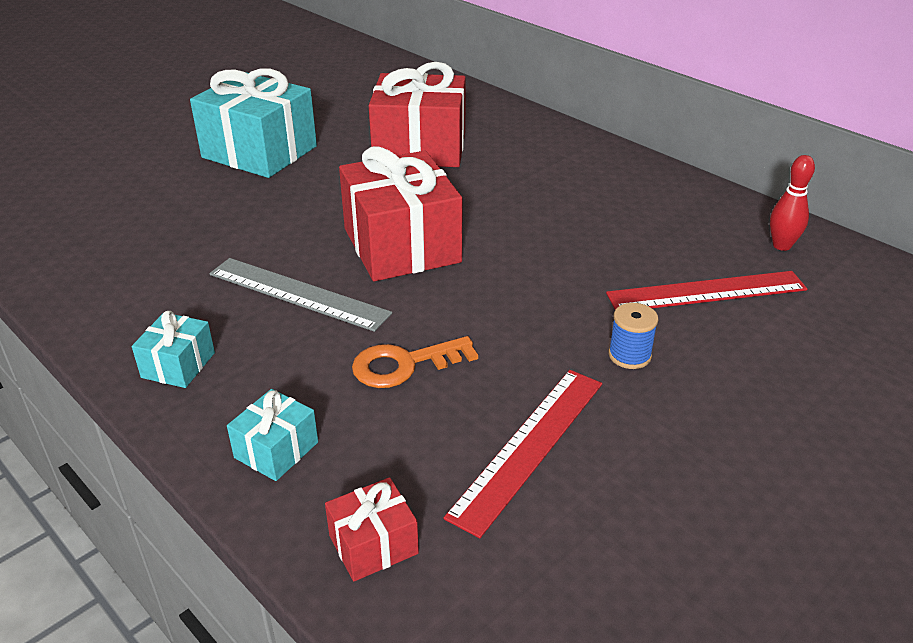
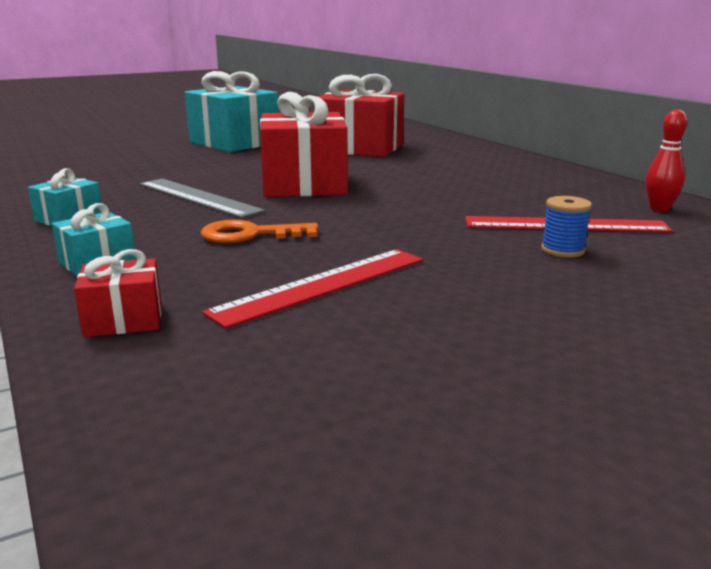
camera: 15 degrees right, 15 degrees down
(629, 355) = (462, 249): blue spool -> blue spool (562, 250)

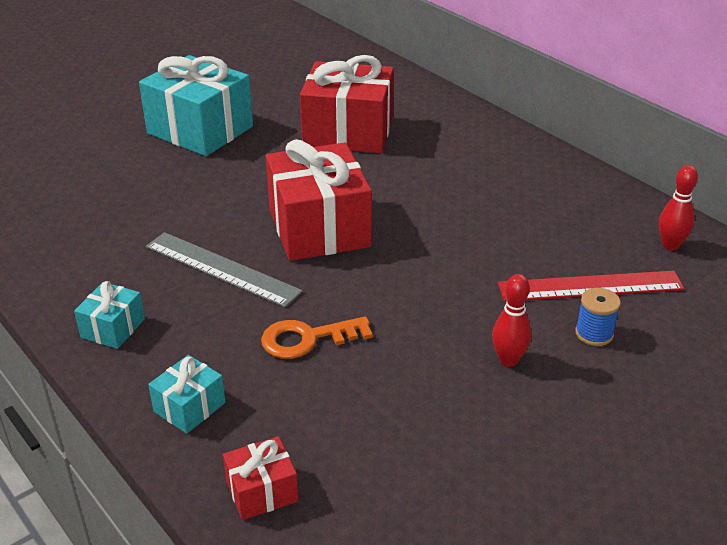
camera: 10 degrees left, 15 degrees up
(322, 285) = (405, 417): red ruler -> none
(458, 259) = (508, 360): none -> red bowling pin

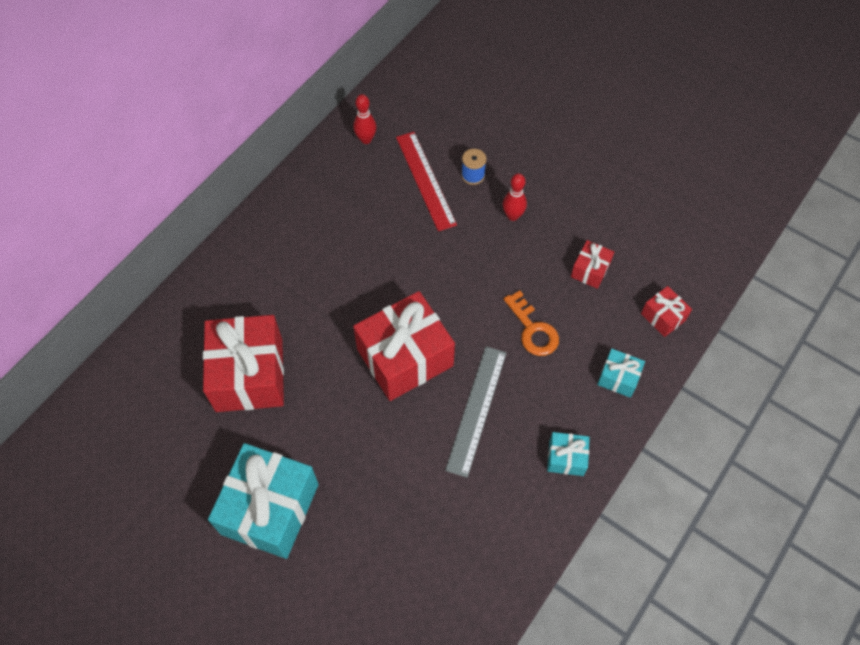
camera: 105 degrees left, 25 degrees up
(382, 424) = (590, 270): none -> red gift

